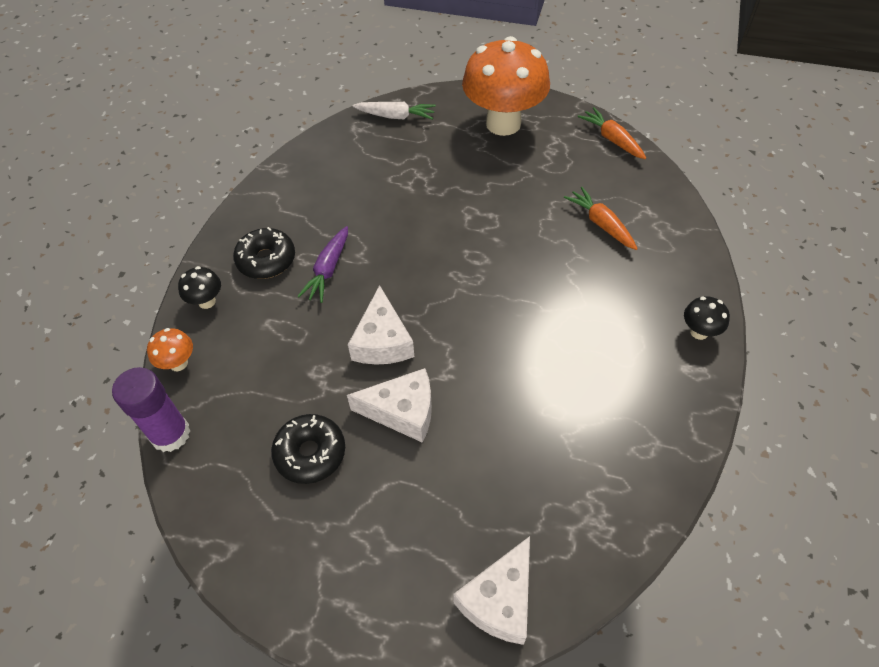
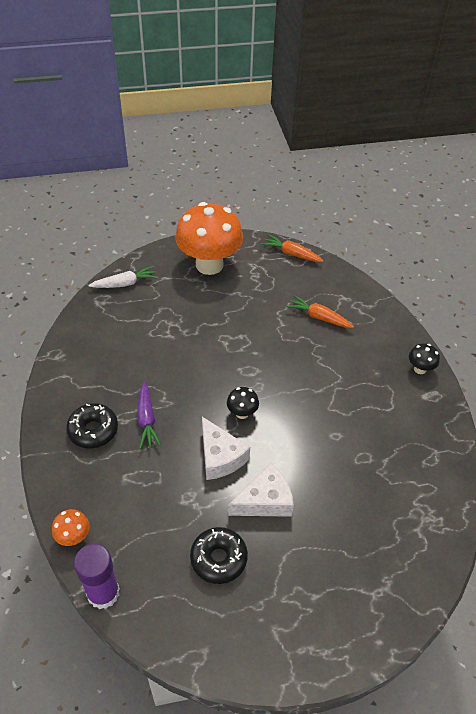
camera: 30 degrees left, 5 degrees down
(207, 301) = (65, 481): black mushroom -> black mushroom (242, 413)
(500, 600) = (402, 596): white cheese -> none

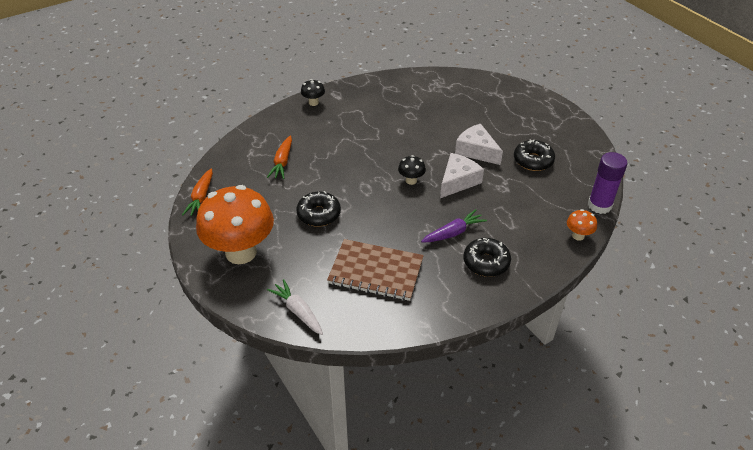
camera: 110 degrees left, 5 degrees down
(135, 343) = (376, 271): none -> brown notebook
(229, 324) = (319, 214): none -> black donut

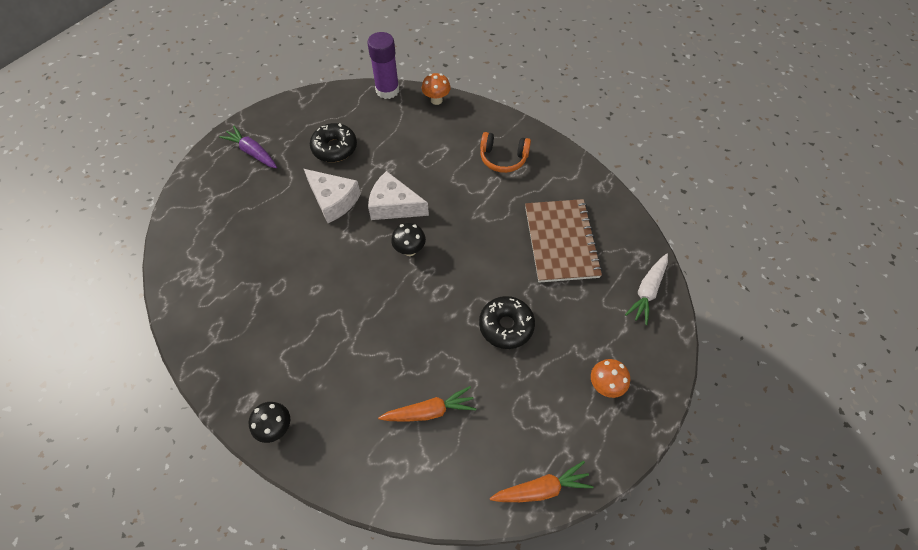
camera: 110 degrees left, 15 degrees up
(241, 252) = (605, 385): orange mushroom -> orange mushroom, size x0.41
(453, 232) = (475, 191): purple carrot -> purple carrot (252, 152)
(476, 151) = (333, 200): white cheese -> white cheese turned 75 degrees counterclockwise
(486, 262) = (503, 158): black donut -> orange headphones

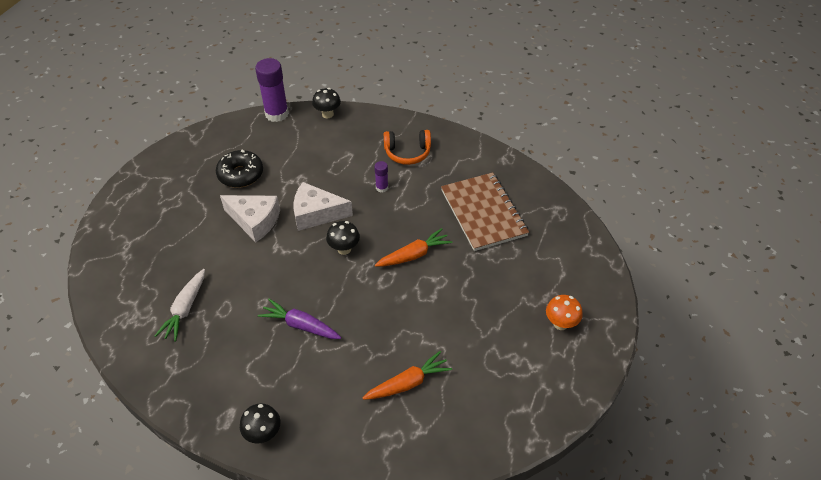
camera: 15 degrees left, 10 degrees down
(252, 152) = (157, 194): purple carrot -> purple carrot (300, 325)
(436, 100) = (327, 114): orange mushroom -> black mushroom
(466, 191) = (382, 188): none -> purple glue stick
(506, 326) = (456, 294): black donut -> none
(542, 488) = (532, 422): orange carrot -> orange carrot (414, 255)
(647, 291) = (573, 238): white carrot -> white carrot (185, 309)

